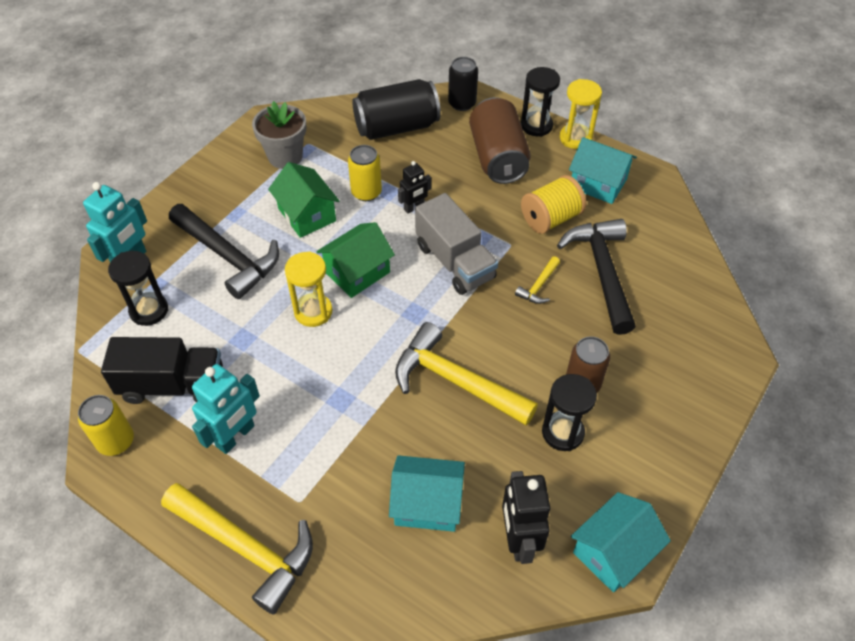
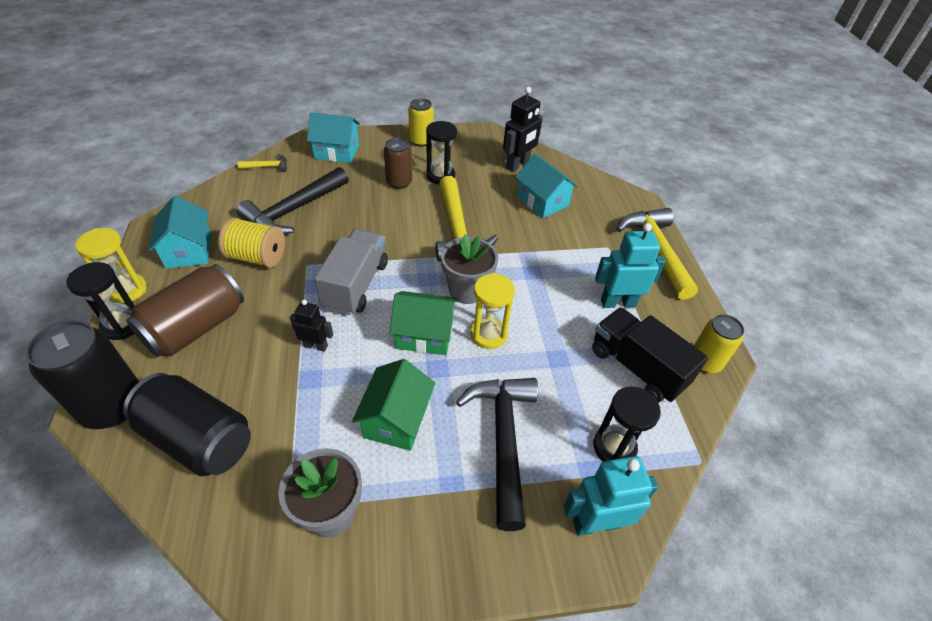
camera: 135 degrees left, 5 degrees down
(366, 192) = (325, 394): yellow can -> yellow can (421, 141)
(372, 331) = (467, 290): none -> grey flower pot
(462, 103) = (113, 406): black can -> black can, size x1.62
(538, 286) = (337, 232): yellow hammer -> yellow hammer (267, 166)
(613, 552) = (485, 137): turquoise house -> turquoise house (337, 152)

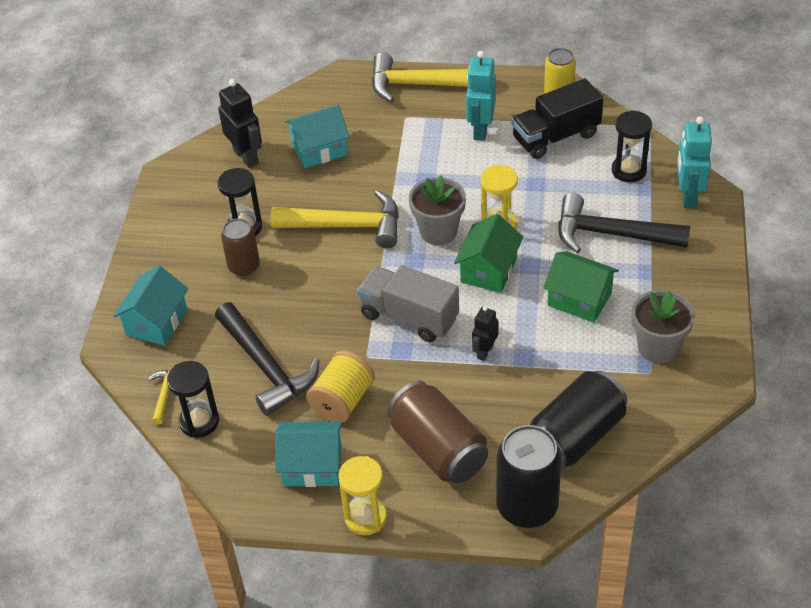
camera: 70 degrees left, 0 degrees up
(122, 325) = (420, 514): black hourglass -> black hourglass (199, 421)
(421, 141) = (163, 236): yellow can -> none

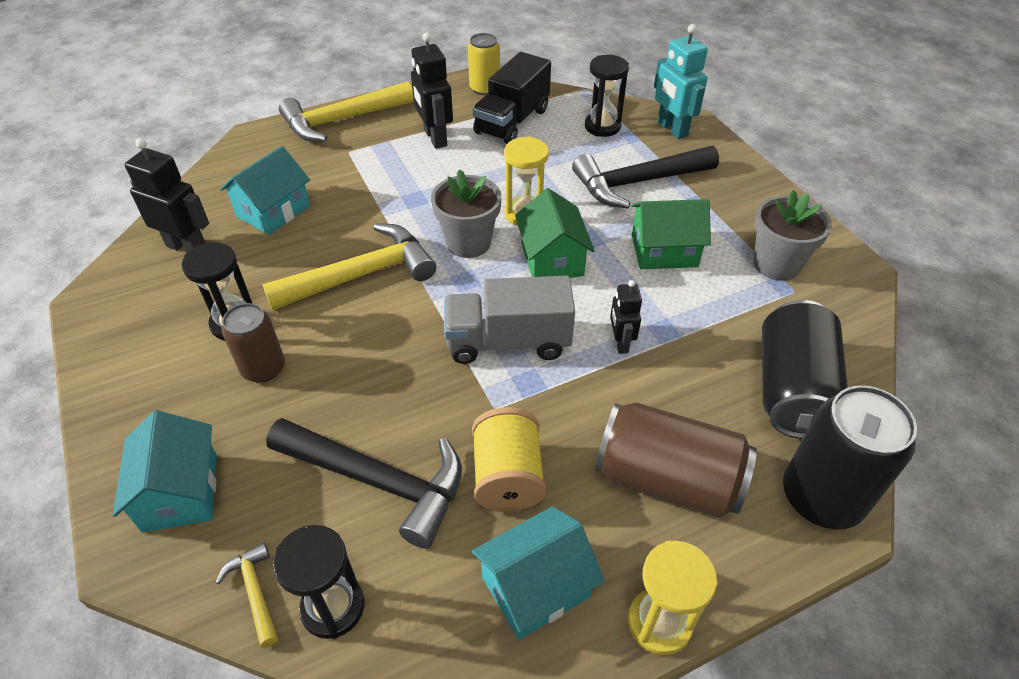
camera: 35 degrees left, 0 degrees up
(480, 129) = (435, 138): turquoise robot -> black robot

